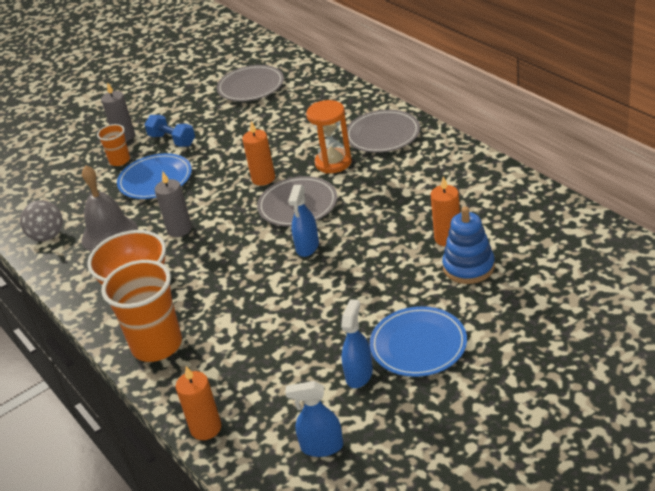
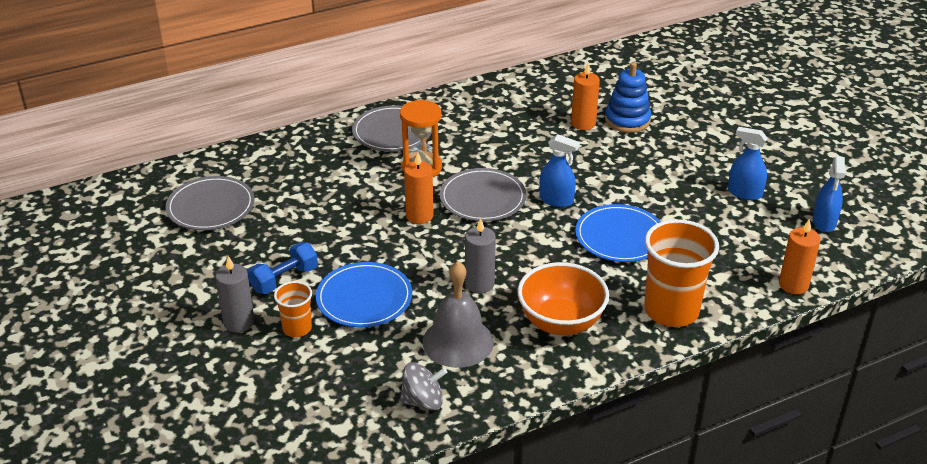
camera: 85 degrees left, 0 degrees up
(418, 345) = (716, 159): blue plate -> blue plate (620, 237)

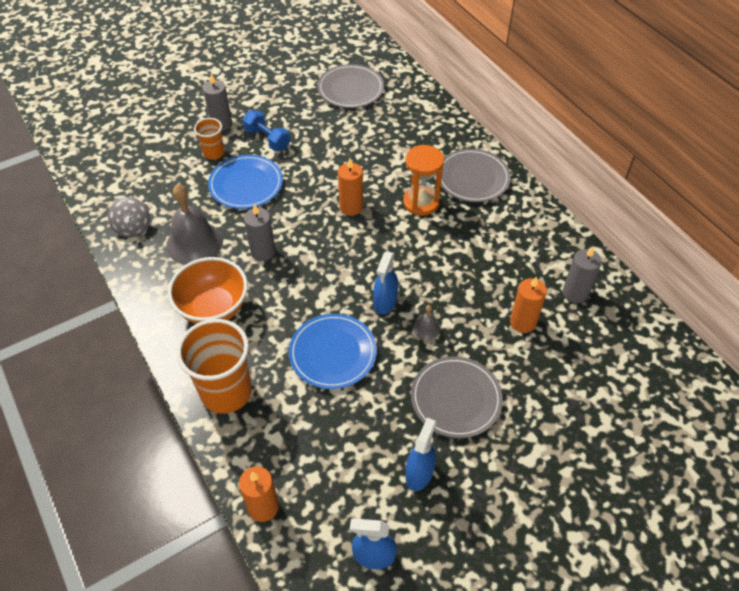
camera: 85 degrees right, 15 degrees up
(482, 198) = (381, 247): grey plate -> grey plate (456, 398)
(551, 93) = (575, 293): none -> grey candle
(590, 177) = (426, 328): none -> grey bell
(627, 120) = (539, 363): blue stacking toy -> none

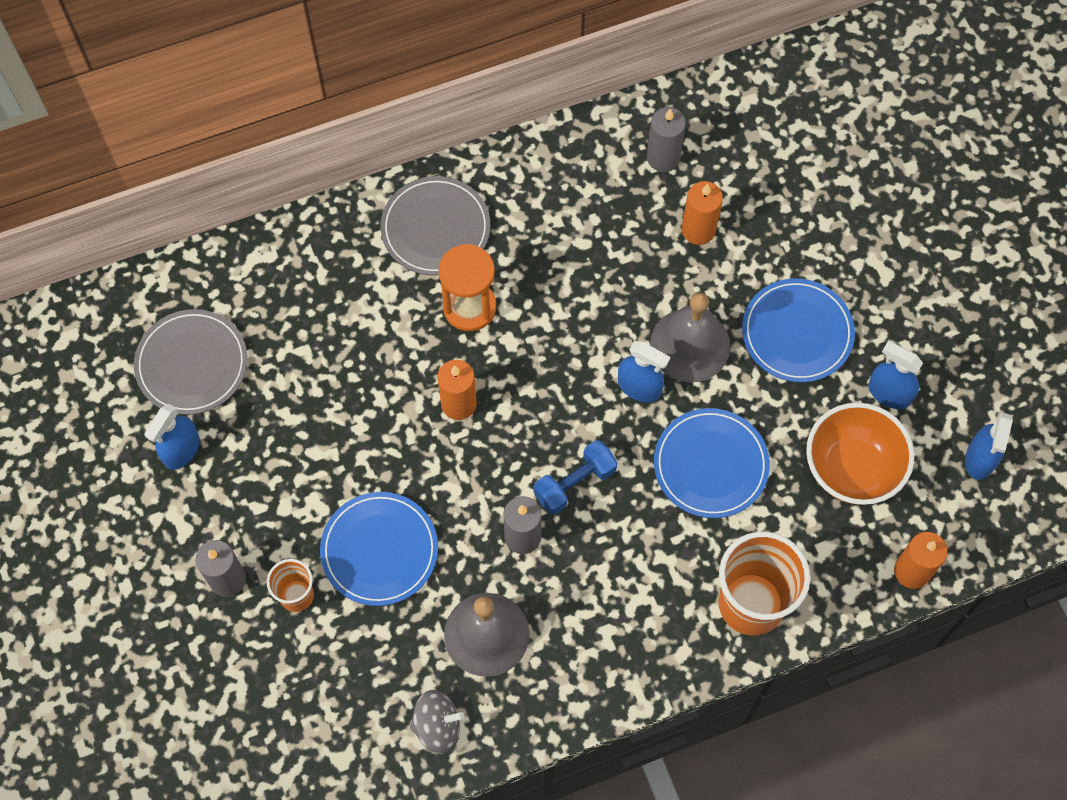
camera: 80 degrees left, 15 degrees up
(213, 308) = (614, 612): orange bowl -> orange bowl (852, 468)
(267, 139) = (283, 508): blue dumbbell -> blue dumbbell (574, 483)
(297, 93) = (181, 450): none -> blue spray bottle
(426, 328) = (690, 345): grey bell -> grey bell, size x2.24
(456, 398) = (797, 332): grey plate -> blue plate

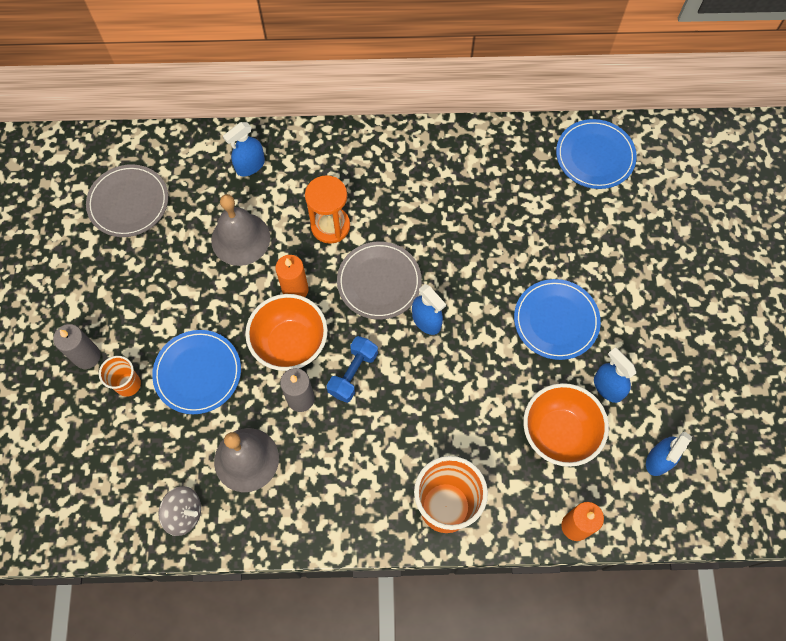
camera: 20 degrees right, 0 degrees up
(181, 450) = (96, 258): blue spray bottle -> blue spray bottle (250, 166)
(435, 228) = (329, 165): grey plate -> grey plate (379, 282)
(481, 473) = (290, 344): none -> orange bowl
(574, 483) = (353, 373): blue dumbbell -> blue dumbbell turned 45 degrees counterclockwise
(663, 157) = (507, 167): grey candle -> none
(690, 345) = (474, 303): grey bell -> grey bell (240, 239)
(698, 230) = (512, 225): orange candle -> none
(710, 465) = (456, 394): blue plate -> blue plate (595, 156)

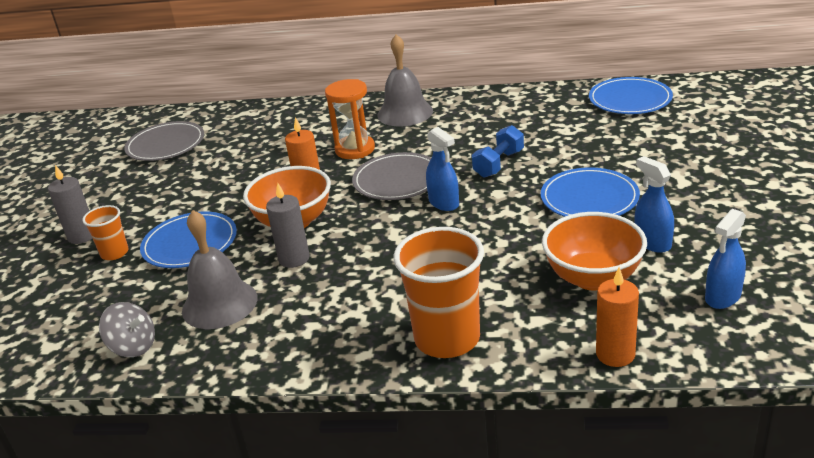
camera: 10 degrees right, 35 degrees down
(240, 239) = (264, 160): grey bell -> grey bell (405, 113)
(250, 166) = (287, 120): blue spray bottle -> none
(353, 373) = (356, 240): blue dumbbell -> blue dumbbell (498, 164)

